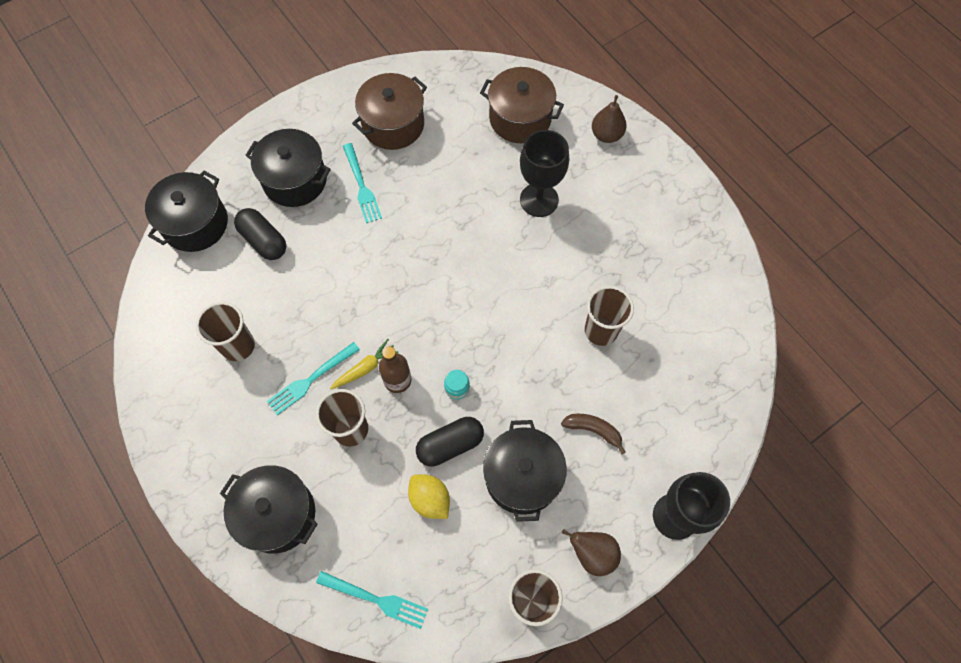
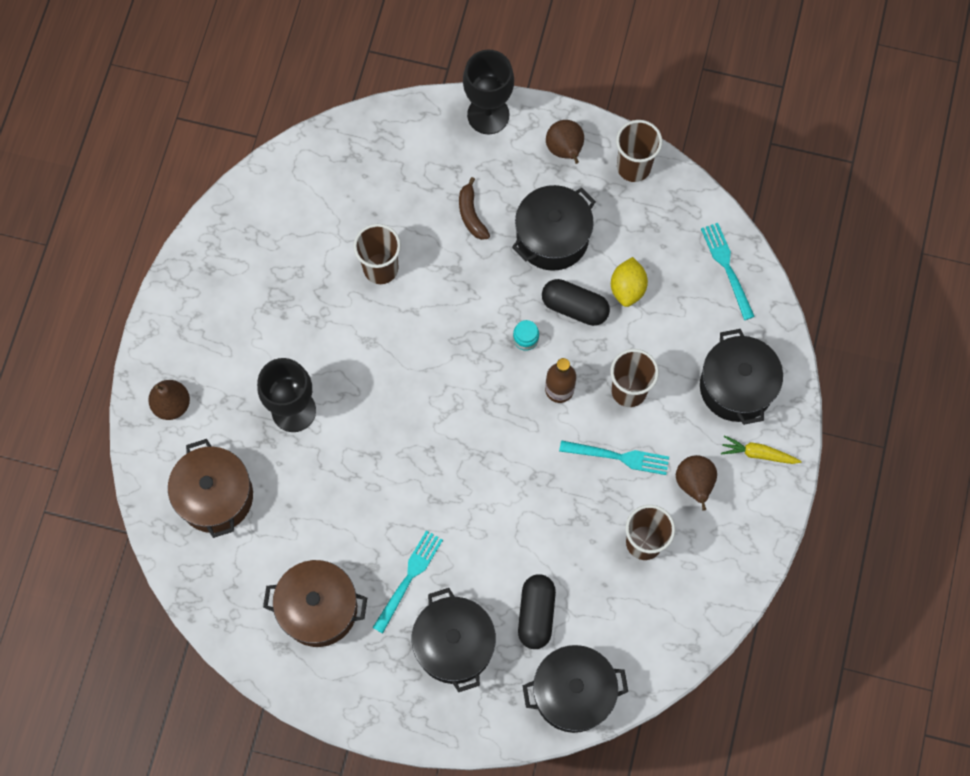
camera: 130 degrees left, 5 degrees up
(241, 416) = (694, 484): none -> brown pear
(365, 368) = (572, 423): yellow carrot -> yellow carrot (758, 454)

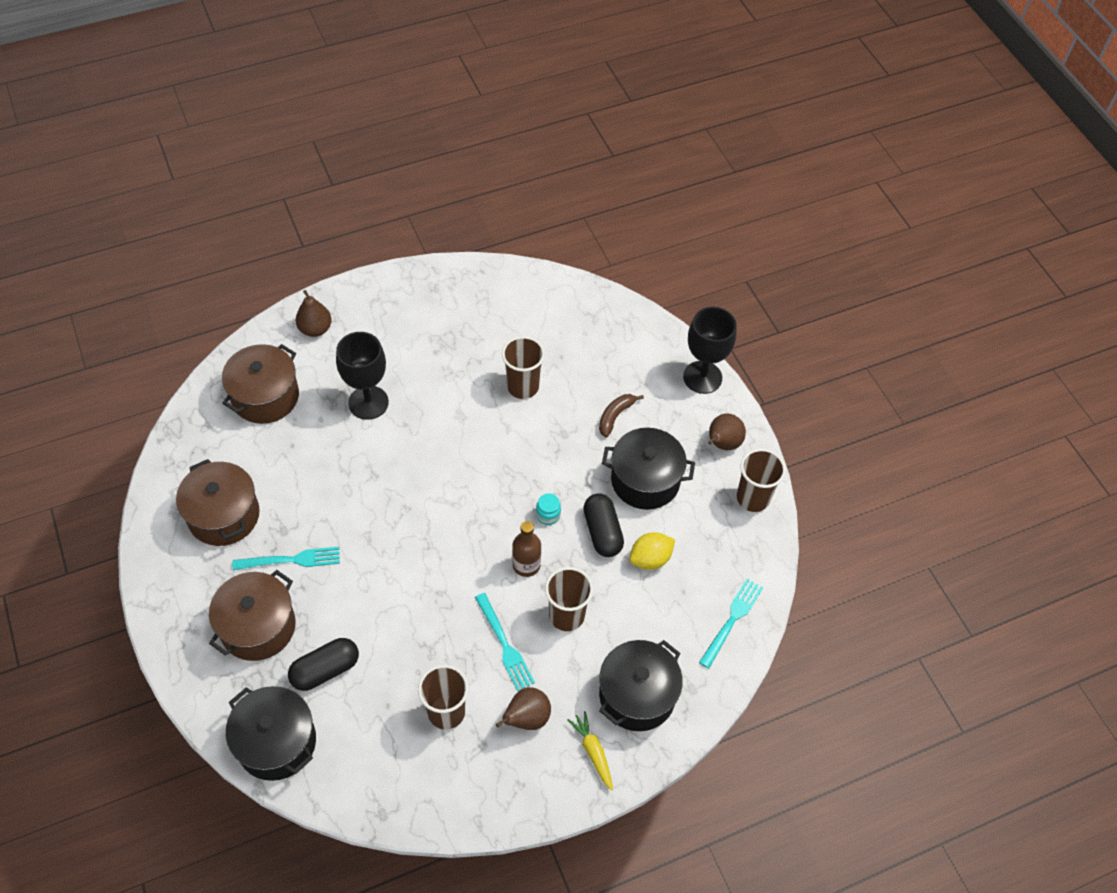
camera: 50 degrees right, 15 degrees down
(454, 645) = (258, 627): black pot -> brown pot

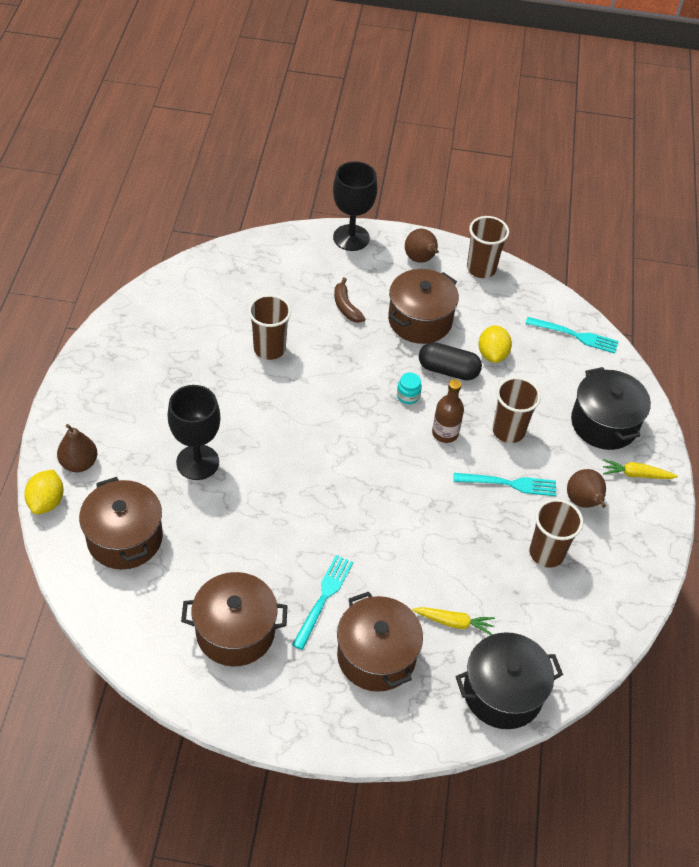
camera: 60 degrees left, 5 degrees down
(267, 330) = (46, 502): none -> yellow lemon
(325, 670) = (454, 622): black capsule -> yellow carrot
(645, 480) = (420, 320): black pot -> brown pot
(732, 619) = (575, 335): turquoise fork -> turquoise fork turned 135 degrees clockwise

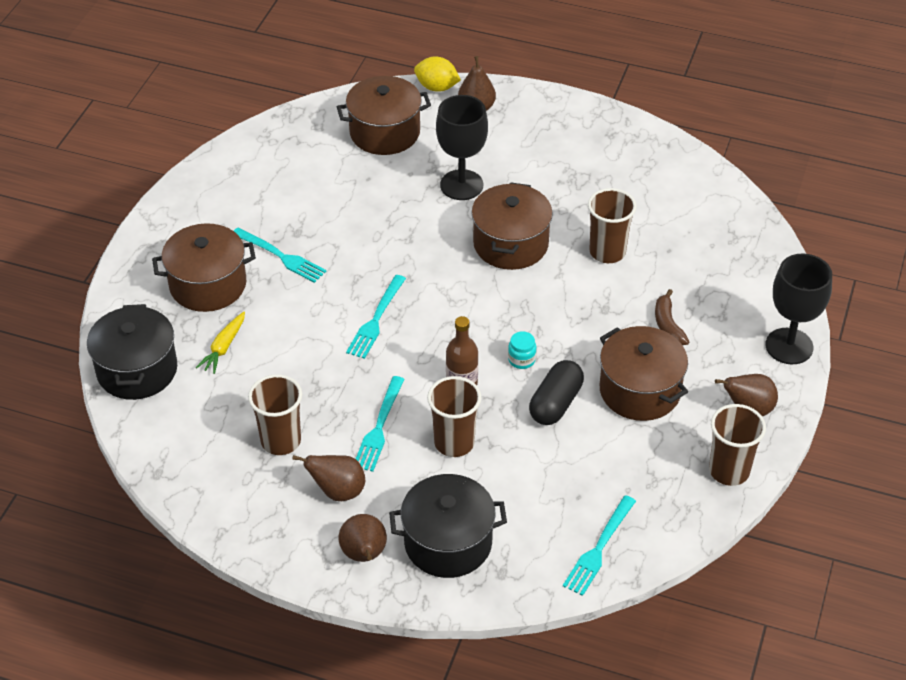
camera: 105 degrees right, 5 degrees down
(235, 631) = (265, 194): brown pot -> brown pot (510, 244)
(346, 307) = (668, 325): brown banana -> brown banana turned 90 degrees counterclockwise
(389, 505) = (376, 320): none -> turquoise fork
(492, 354) = (576, 452): yellow lemon -> none
(636, 474) = (364, 555): yellow carrot -> brown pear

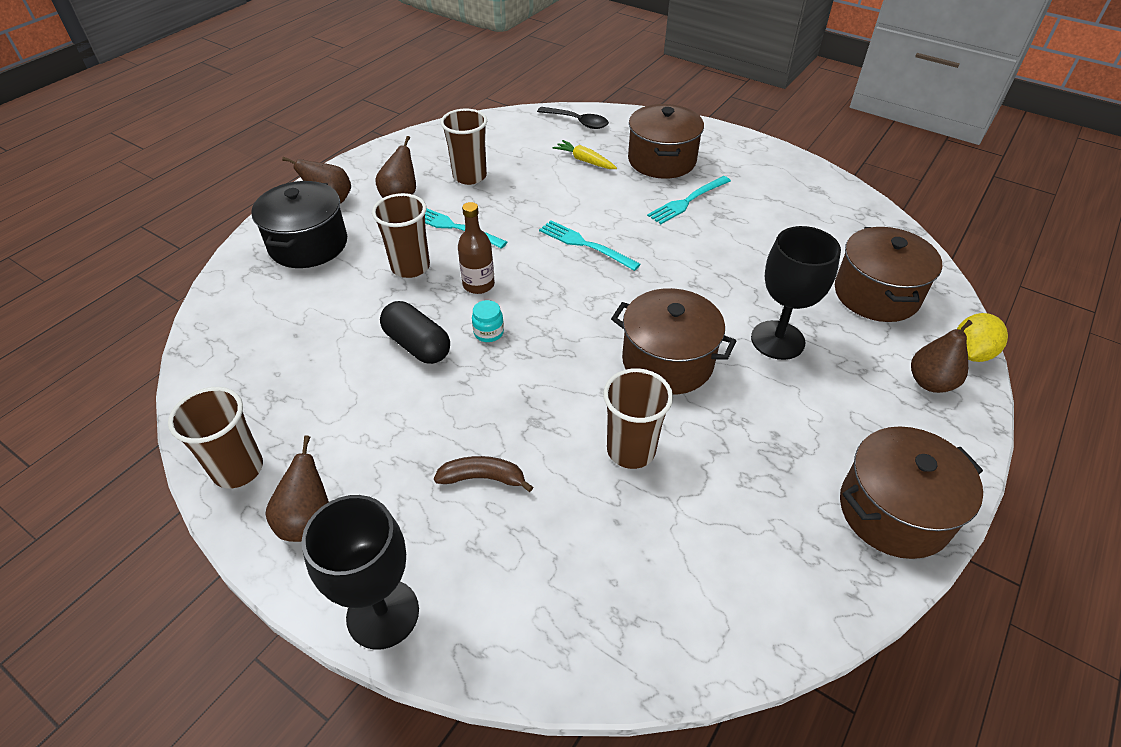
camera: 105 degrees right, 0 degrees up
(137, 370) = (577, 122): black pot -> black spoon
(599, 549) = (228, 334): turquoise fork -> none
(639, 390) = (396, 420): brown pot -> brown pot (894, 511)

